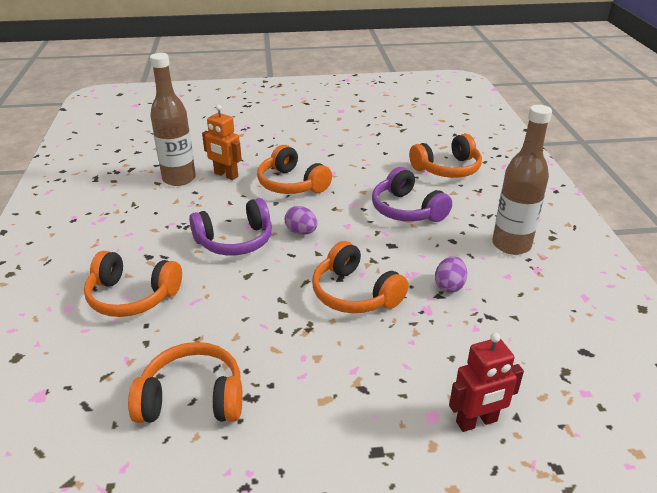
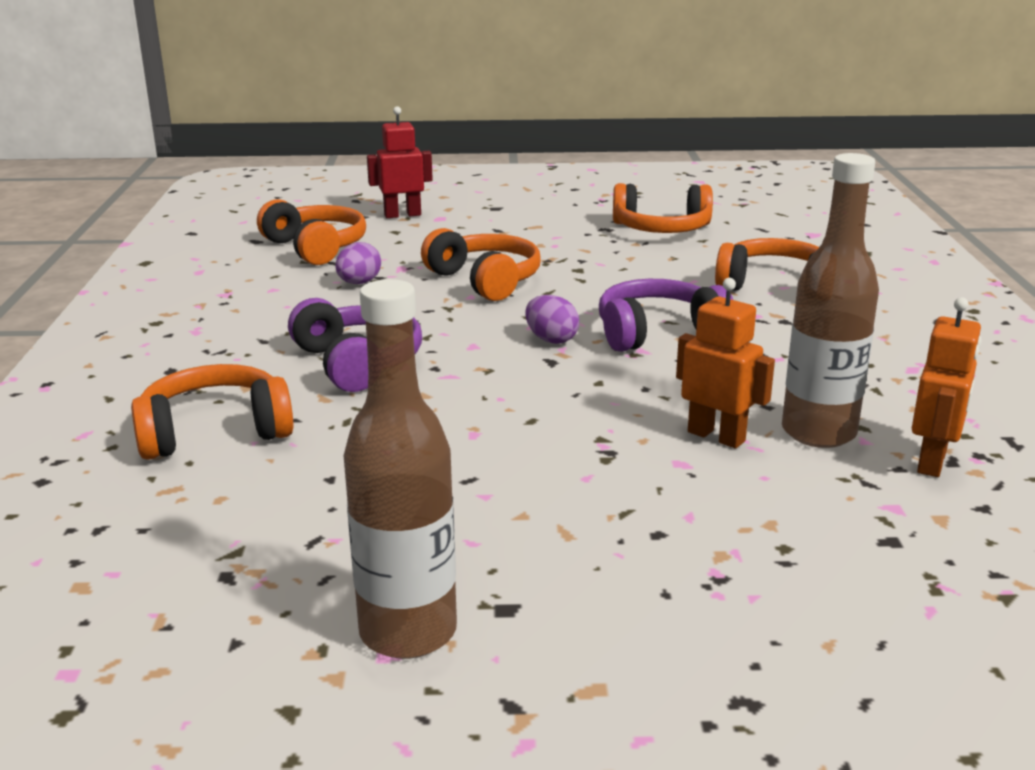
camera: 175 degrees left, 10 degrees down
(140, 167) = (932, 462): none -> orange robot
(291, 184) = (567, 412): orange headphones -> orange headphones (315, 248)
(511, 245) = (230, 316): brown bottle -> brown bottle (408, 632)

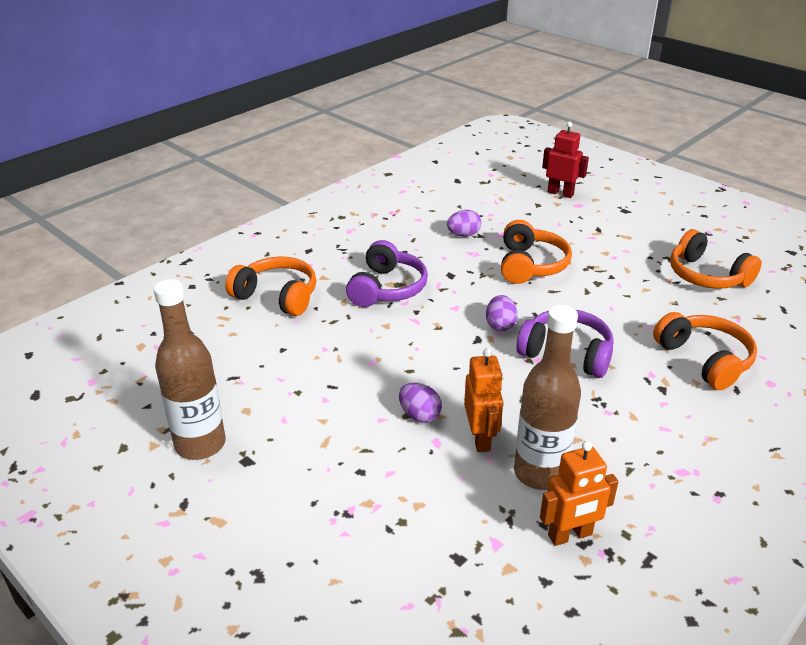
camera: 45 degrees right, 10 degrees up
(315, 248) = (478, 199): orange headphones -> none
(620, 451) = (419, 415): none -> purple egg

